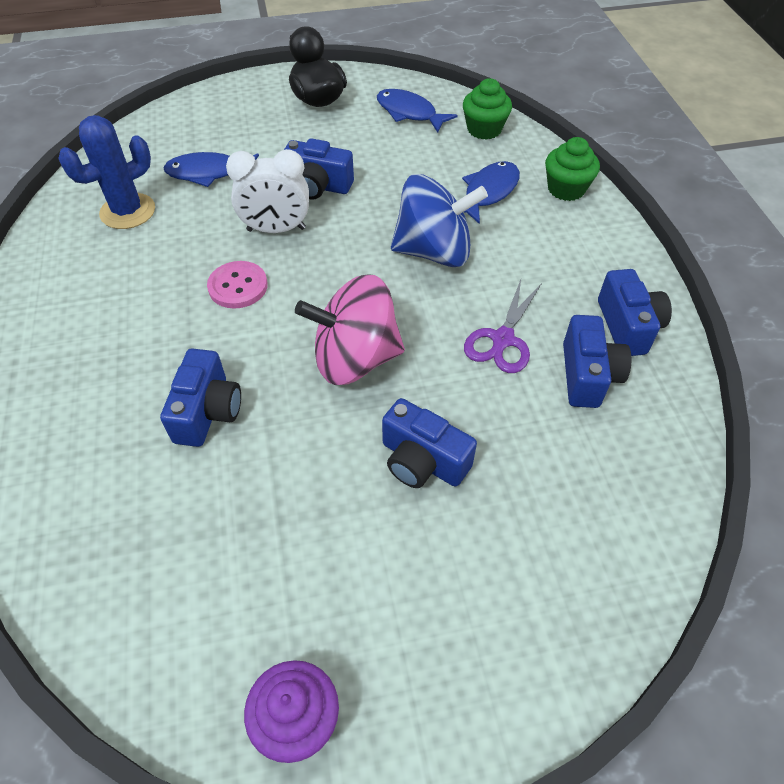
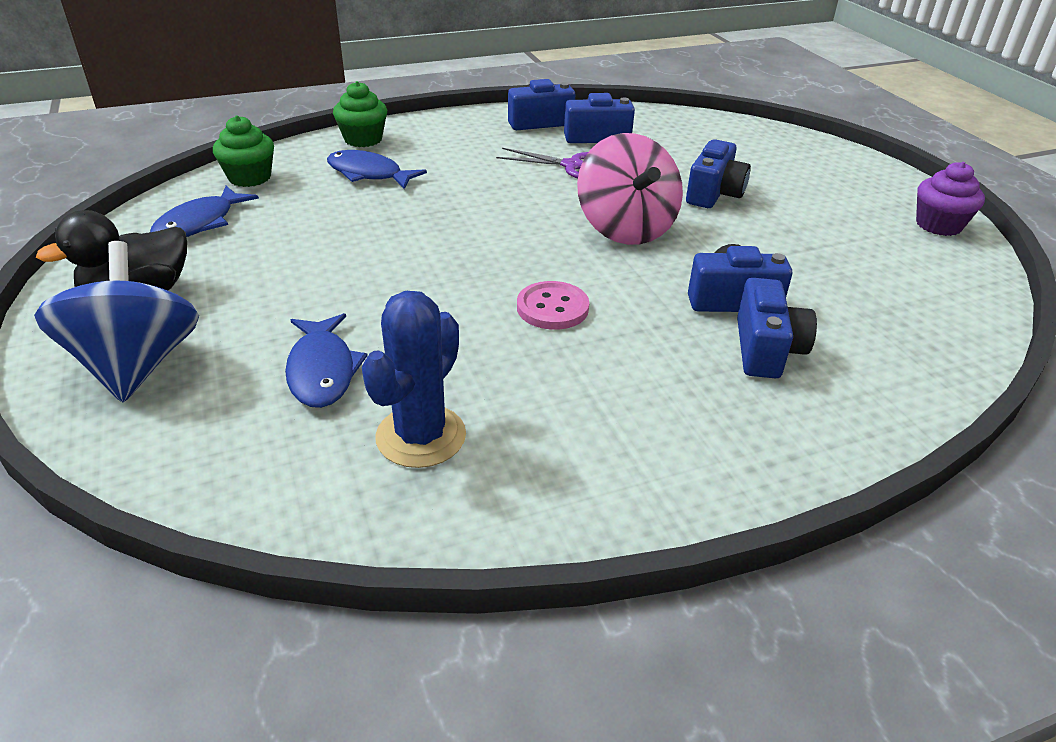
camera: 100 degrees left, 15 degrees down
(128, 211) = (421, 436): blue cactus -> blue cactus turned 75 degrees clockwise
(276, 229) = (446, 294): white clock -> none
(318, 186) = (357, 274): blue camera -> blue camera (766, 349)
(434, 251) = (467, 198): blue spinning top -> blue spinning top (137, 365)

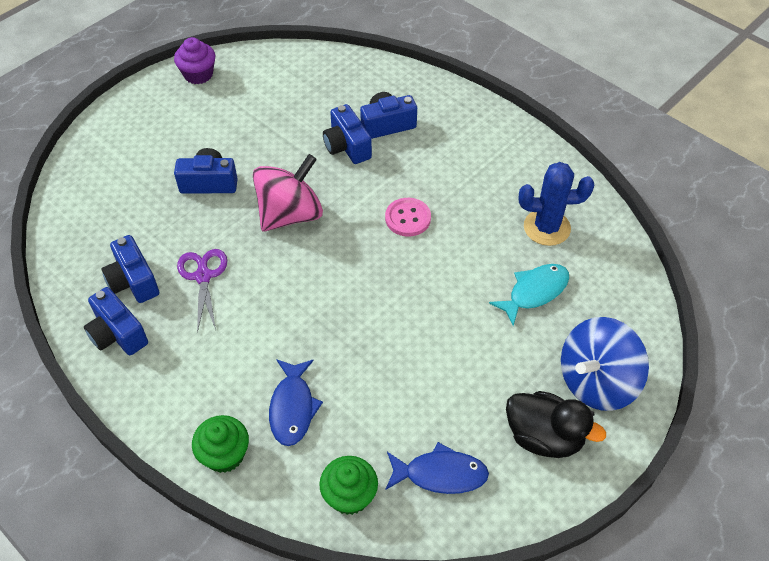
camera: 115 degrees left, 15 degrees up
(322, 370) = (534, 292): blue fish -> turquoise fish

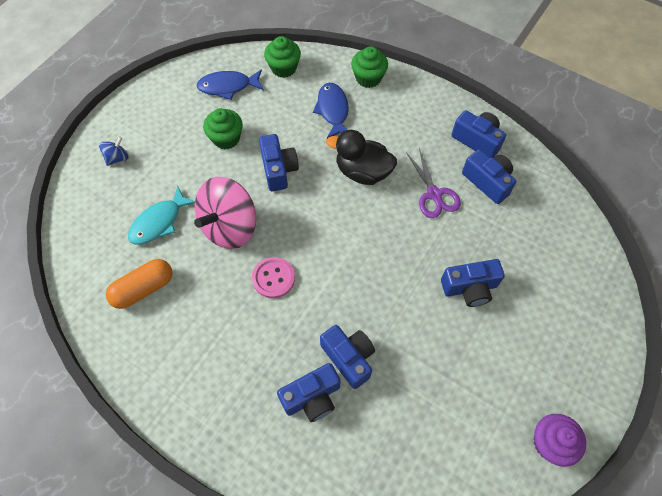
camera: 170 degrees right, 10 degrees up
(290, 214) = (382, 265): pink spinning top -> pink spinning top (230, 226)
(384, 334) = (278, 169): none -> blue camera
(448, 388) = (226, 138): none -> green cupcake
(544, 437) = (159, 117): black duck -> black duck (362, 172)
(547, 227) = (143, 288): blue cactus -> orange capsule
(596, 381) = (117, 158): blue spinning top -> blue spinning top, size x0.44

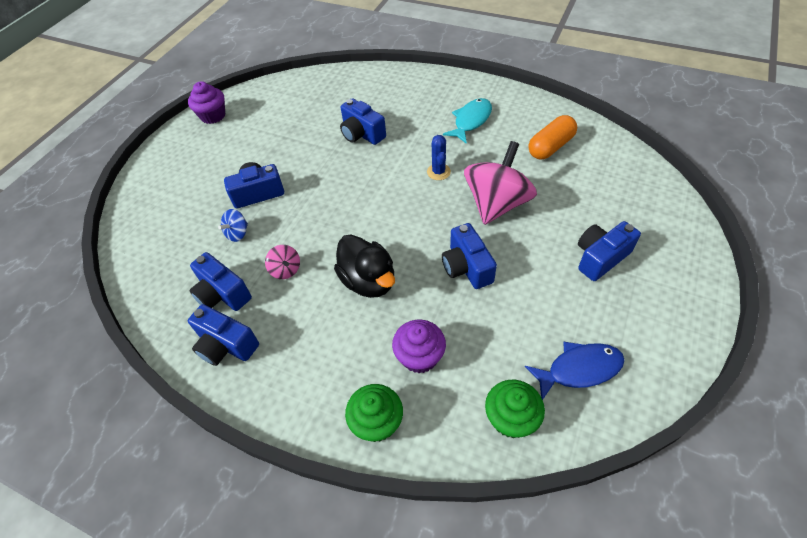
camera: 175 degrees right, 10 degrees down
(117, 158) = (658, 248): blue spinning top -> blue spinning top (238, 233)
(159, 222) = (569, 196): turquoise fish -> turquoise fish (471, 121)
(226, 138) = (544, 293): green cupcake -> none
(273, 278) = (438, 172): pink button -> blue cactus
(312, 397) = (386, 110): blue camera -> blue camera (600, 258)
(333, 110) = (419, 356): blue fish -> purple cupcake
(362, 172) = (368, 281): black duck -> black duck turned 45 degrees clockwise
(434, 194) = (286, 270): purple scissors -> pink spinning top

